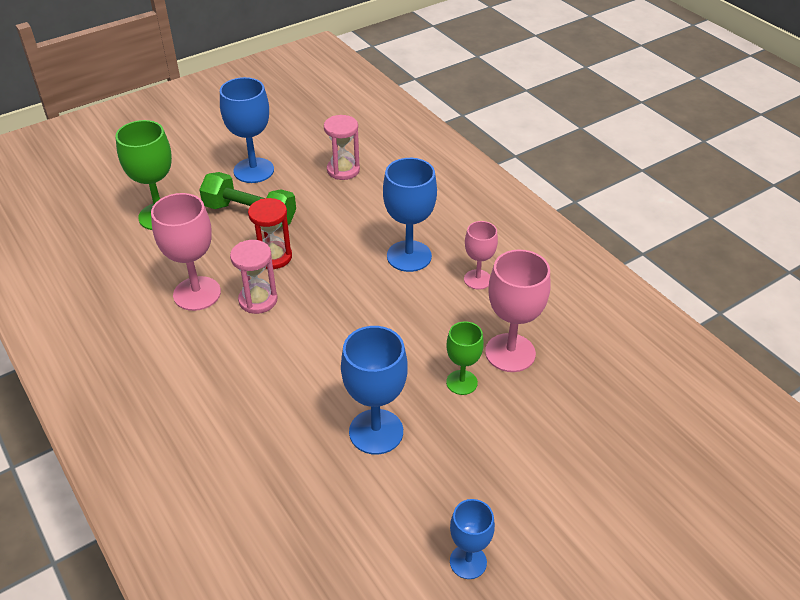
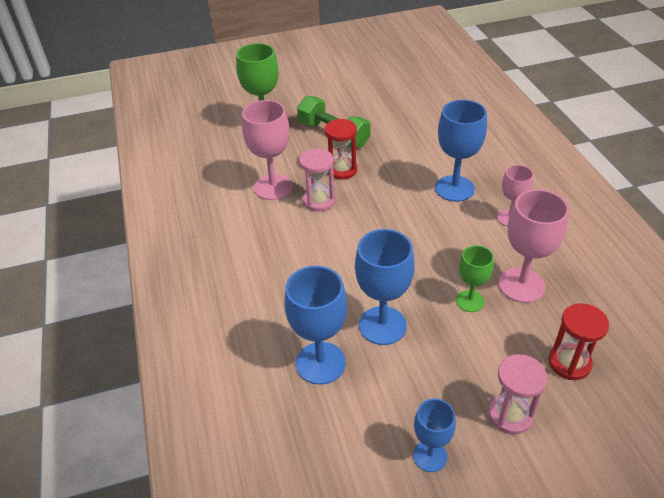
camera: 20 degrees right, 0 degrees up
(253, 170) = (347, 102): blue goblet -> blue goblet (320, 363)
(343, 170) = (419, 112): pink hourglass -> pink hourglass (510, 415)
(579, 426) = (569, 363): none -> red hourglass

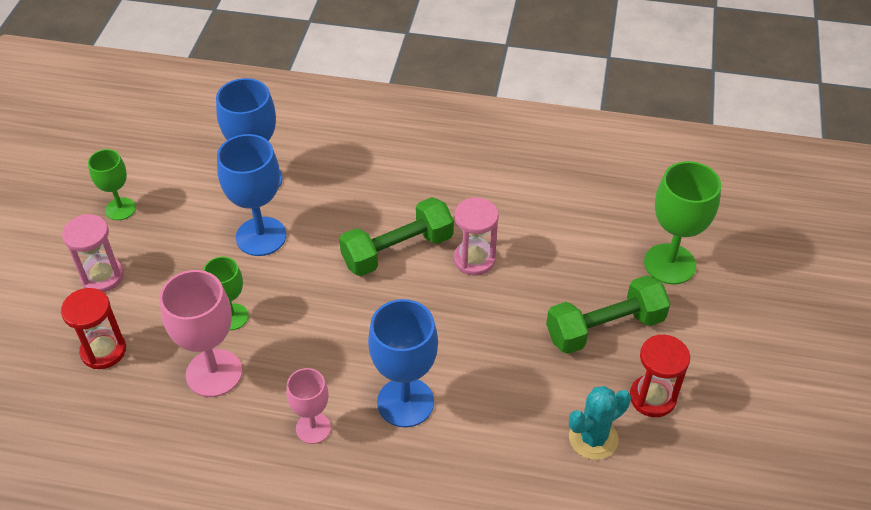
camera: 115 degrees right, 5 degrees up
(273, 187) = (527, 229): pink goblet -> none
(338, 240) = (397, 251): none -> green dumbbell
(342, 170) = (519, 304): red hourglass -> red hourglass (652, 397)
(411, 118) = (593, 438): none -> turquoise cactus
(430, 456) = (120, 209): blue goblet -> green goblet

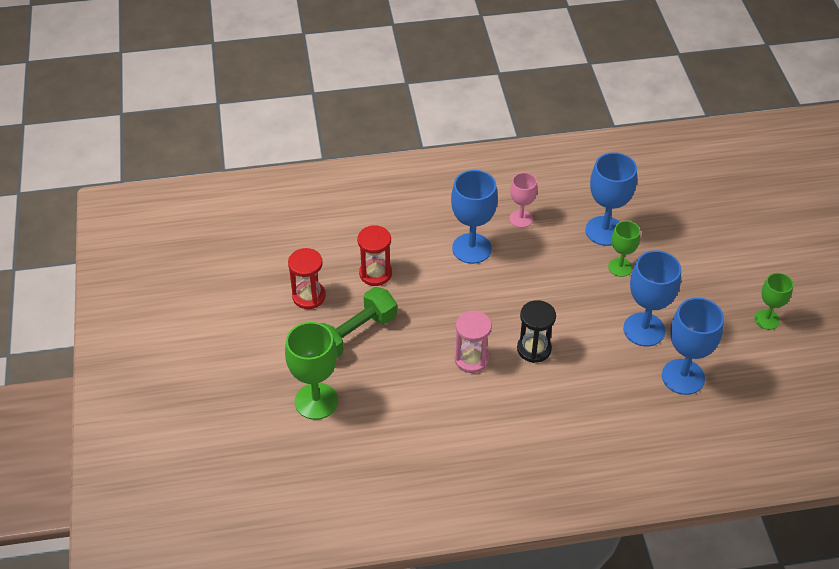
camera: 160 degrees right, 0 degrees up
(102, 276) = (731, 267): pink hourglass -> none
(103, 351) = (685, 223): red hourglass -> red hourglass (375, 273)
(214, 373) = (604, 231): pink goblet -> blue goblet
(397, 251) = (534, 349): green dumbbell -> black hourglass
(593, 438) = (342, 261): turquoise cactus -> none

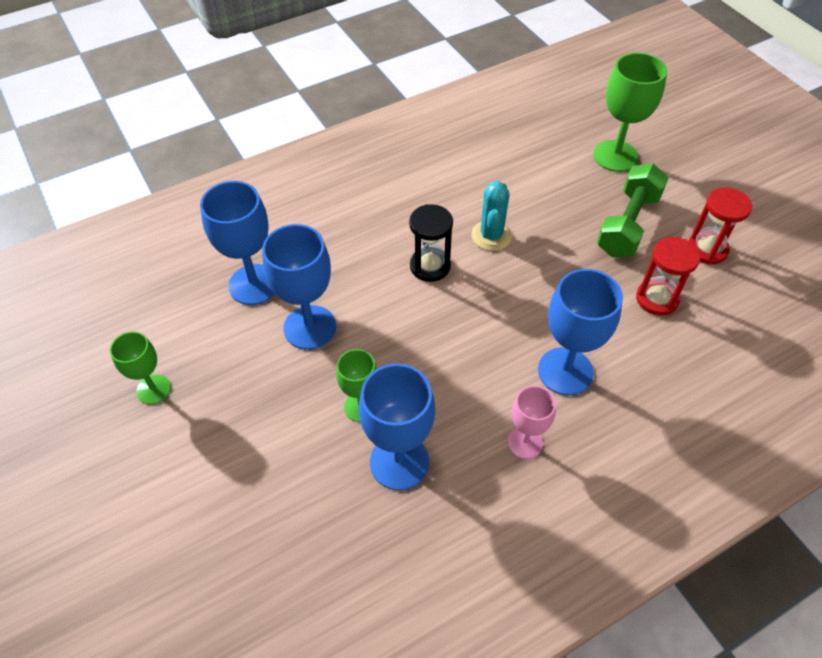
camera: 160 degrees right, 5 degrees up
(471, 359) = (491, 236): pink hourglass -> turquoise cactus

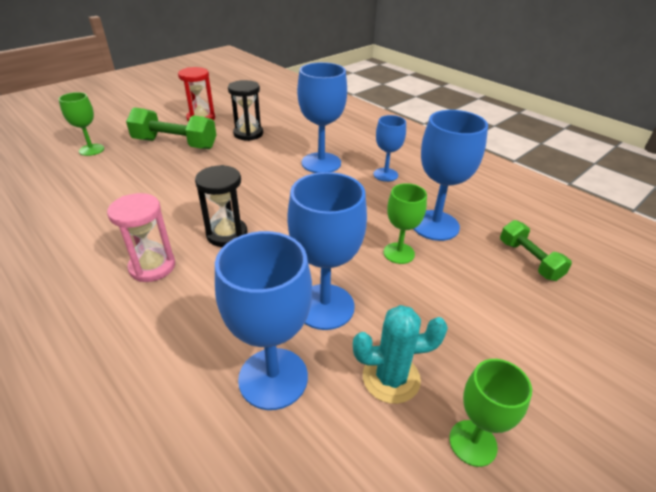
camera: 105 degrees left, 15 degrees down
(310, 540) = (529, 260): none -> green dumbbell
(396, 216) = (152, 267): none -> pink hourglass
(491, 236) = (186, 203): turquoise cactus -> turquoise cactus (391, 378)
(525, 442) = (385, 175): pink goblet -> blue goblet
(615, 156) = (91, 150): green goblet -> green goblet, size x0.60
(657, 299) = (248, 134): red hourglass -> black hourglass

